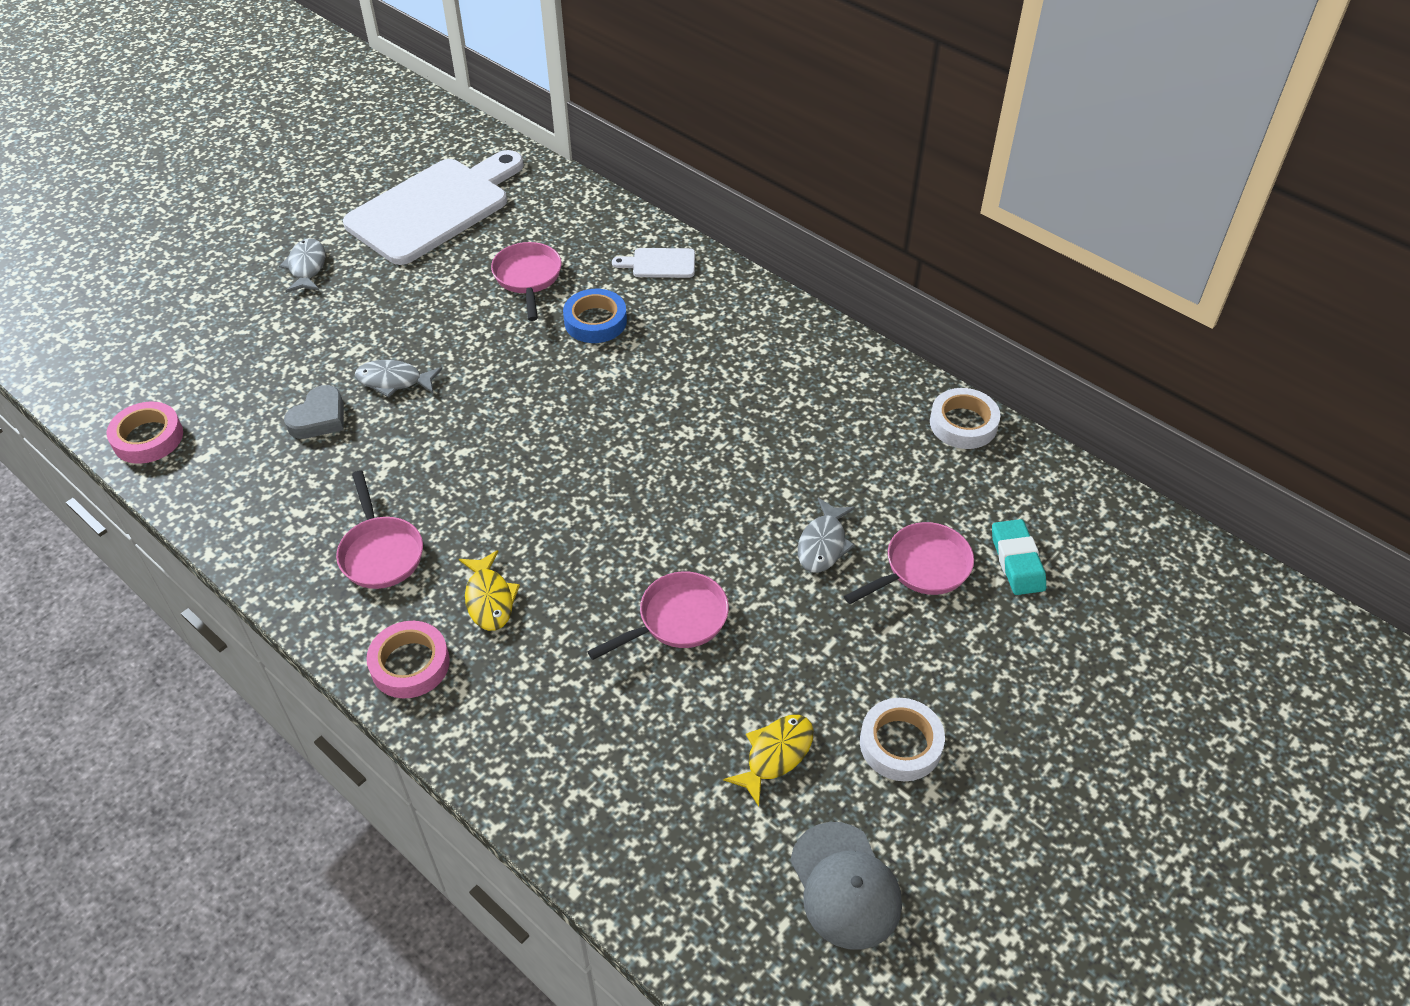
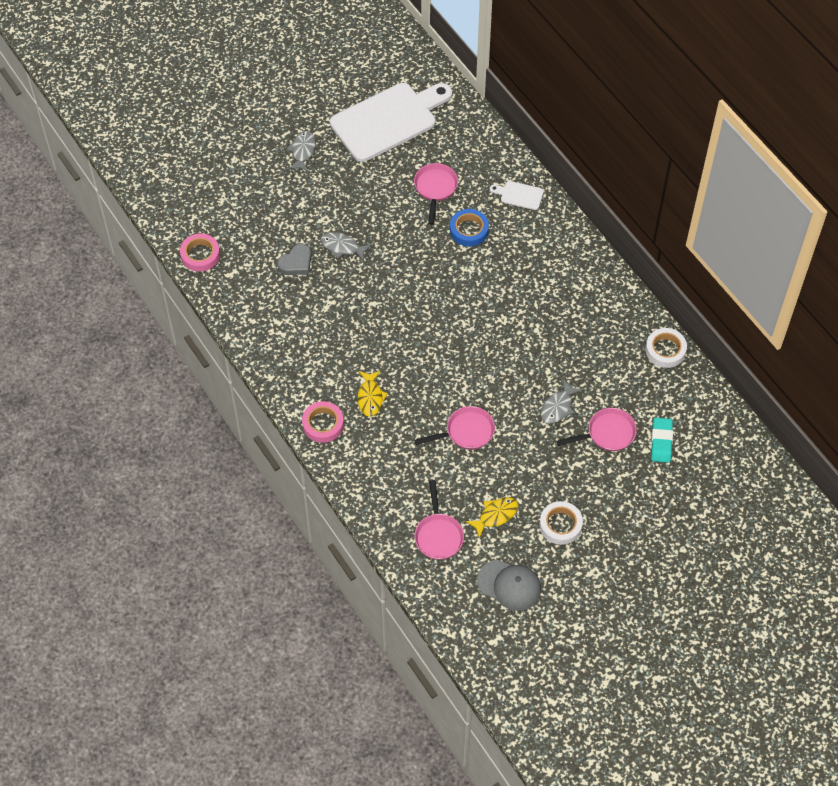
camera: 15 degrees right, 10 degrees up
(380, 552) = (318, 356): pink pan -> pink pan (438, 535)
(845, 885) = (509, 585): grey cap -> grey cap turned 60 degrees counterclockwise

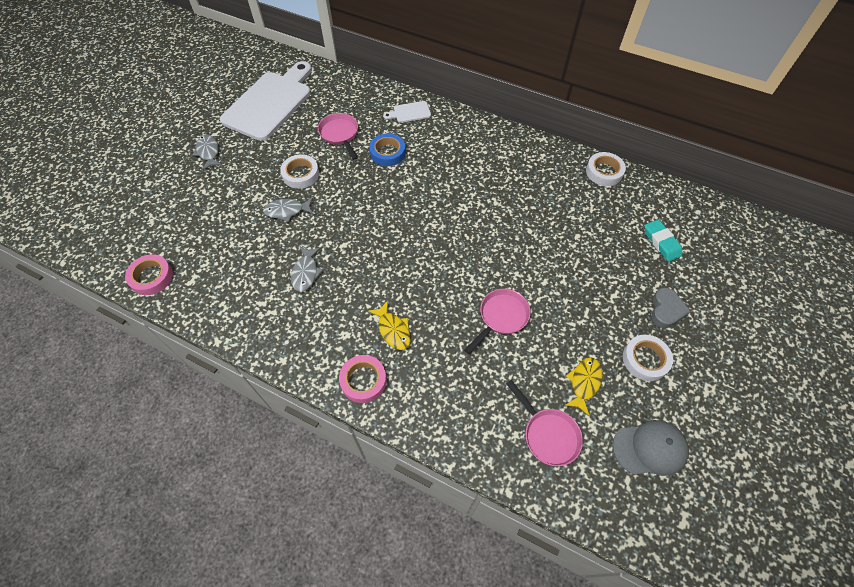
camera: 30 degrees left, 0 degrees up
(296, 263) = (251, 242): grey heart -> grey heart (666, 310)
(374, 215) = (301, 174): none -> white tape
(558, 407) = (560, 255): grey fish -> grey fish (306, 272)
(607, 433) = (616, 257): pink pan -> none

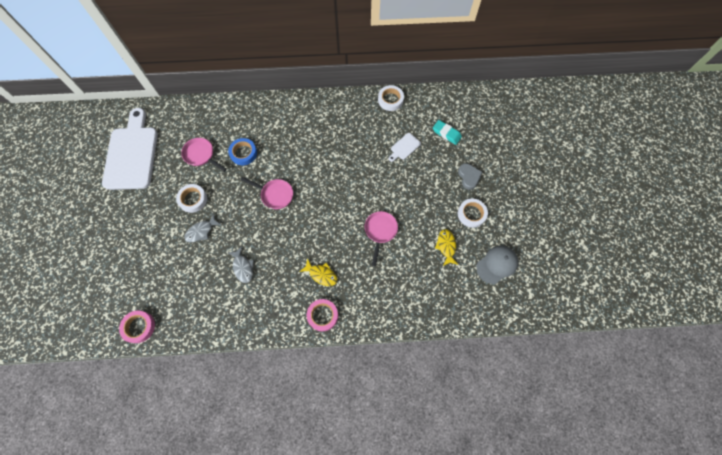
camera: 30 degrees left, 10 degrees up
(208, 152) = (112, 216): grey fish -> none
(409, 112) = (240, 114): white cutting board -> white cutting board (404, 147)
(548, 434) = (442, 287): pink pan -> pink pan (275, 195)

